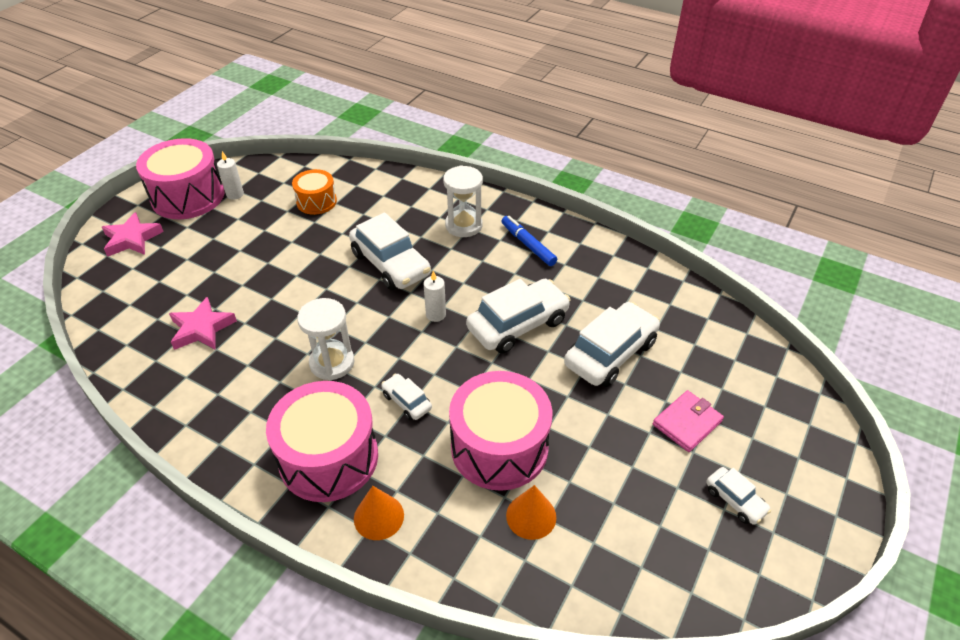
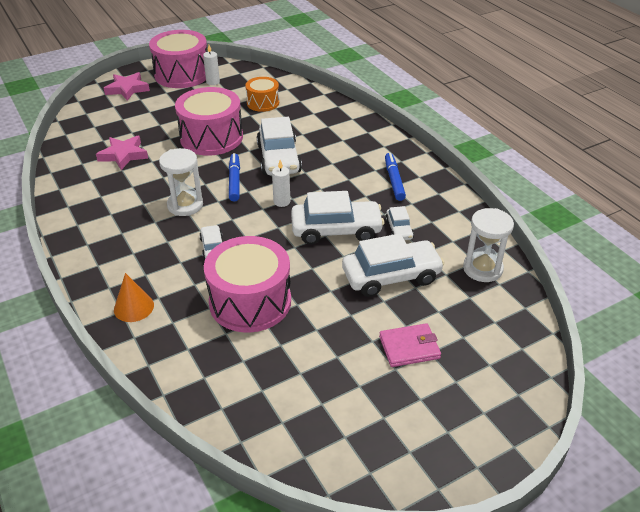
camera: 30 degrees right, 5 degrees down
(329, 458) = (133, 260): pink drum -> pink drum (211, 138)
(364, 310) = (234, 181): none -> blue marker
(464, 225) = (355, 151): white hourglass -> white hourglass (482, 269)
(531, 516) = (233, 353): orange cone -> none
(735, 500) = (398, 415): white car -> white car (399, 229)

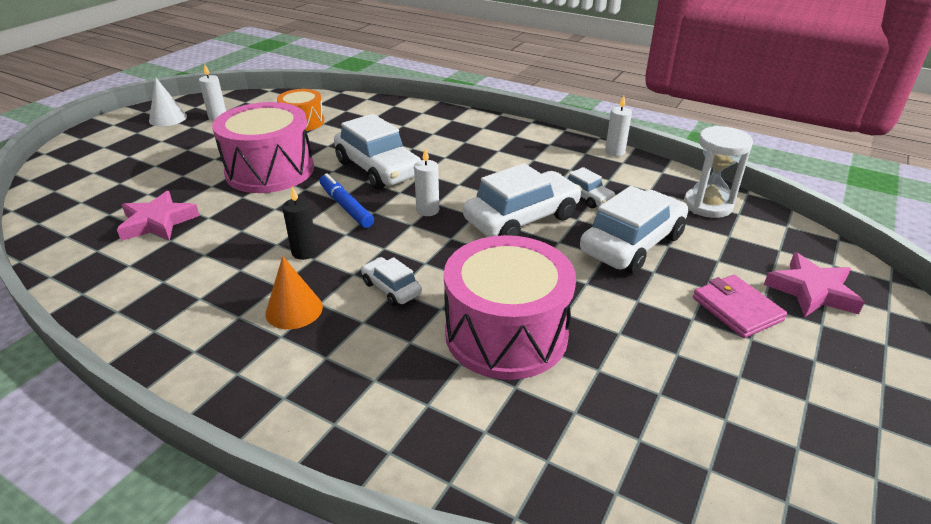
camera: 30 degrees left, 5 degrees down
(127, 89) = (99, 150): pink star -> pink star (812, 291)
(133, 307) = (349, 409): orange cone -> orange cone (294, 310)
(182, 74) = (168, 118): pink drum -> white cone
(185, 205) = (304, 252): white hourglass -> black candle
(394, 180) = (528, 154): blue marker -> none
(409, 347) = (736, 309): pink wallet -> pink wallet turned 75 degrees counterclockwise
(462, 200) = (615, 152): none -> white candle

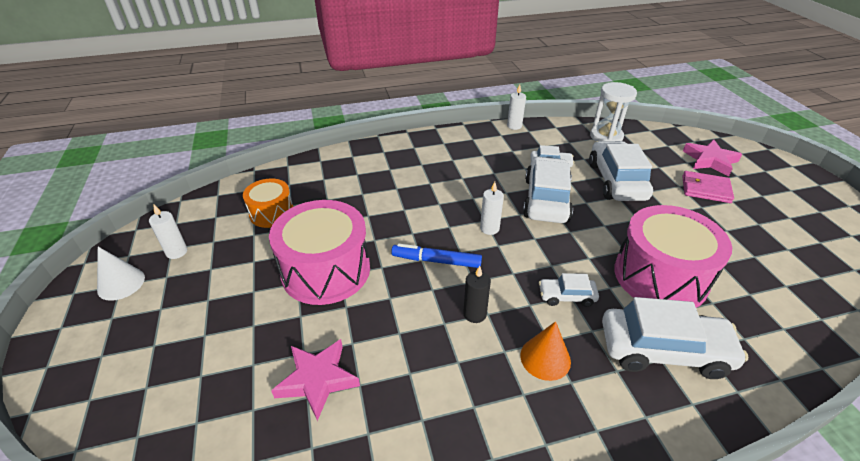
camera: 45 degrees left, 5 degrees up
(378, 169) = (404, 218): white car -> white car (663, 350)

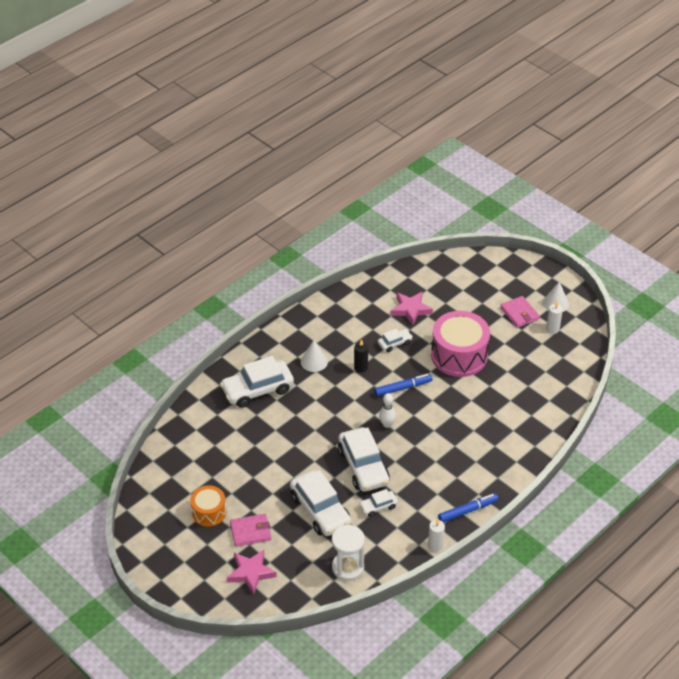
camera: 150 degrees right, 5 degrees up
(182, 292) = (519, 313): none -> pink wallet
(272, 213) = (532, 374): orange drum -> orange drum (209, 512)
(465, 136) = (467, 510): none -> blue marker
(489, 228) = (387, 424): white candle -> white bowling pin
(545, 358) = (314, 361): orange cone -> white cone
(566, 296) = (317, 398): white car -> white car (394, 343)
(660, 276) = (268, 434): pink drum -> none

